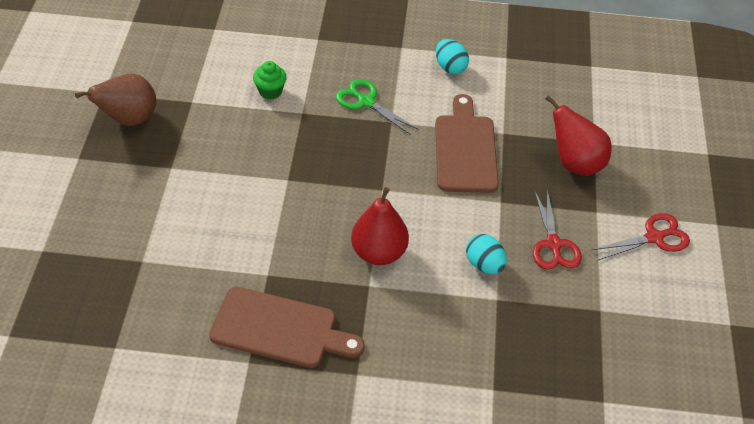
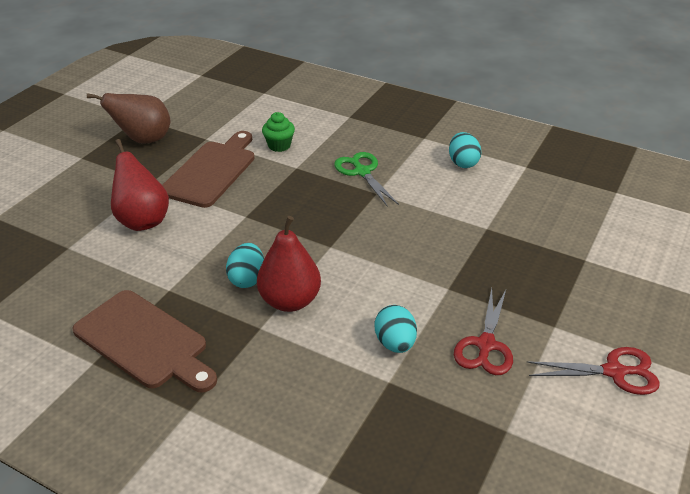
camera: 25 degrees right, 10 degrees down
(329, 243) = (247, 279): none -> turquoise egg
(465, 149) = (437, 233): brown cutting board -> brown cutting board (211, 171)
(575, 163) = (553, 274): red pear -> red pear (143, 220)

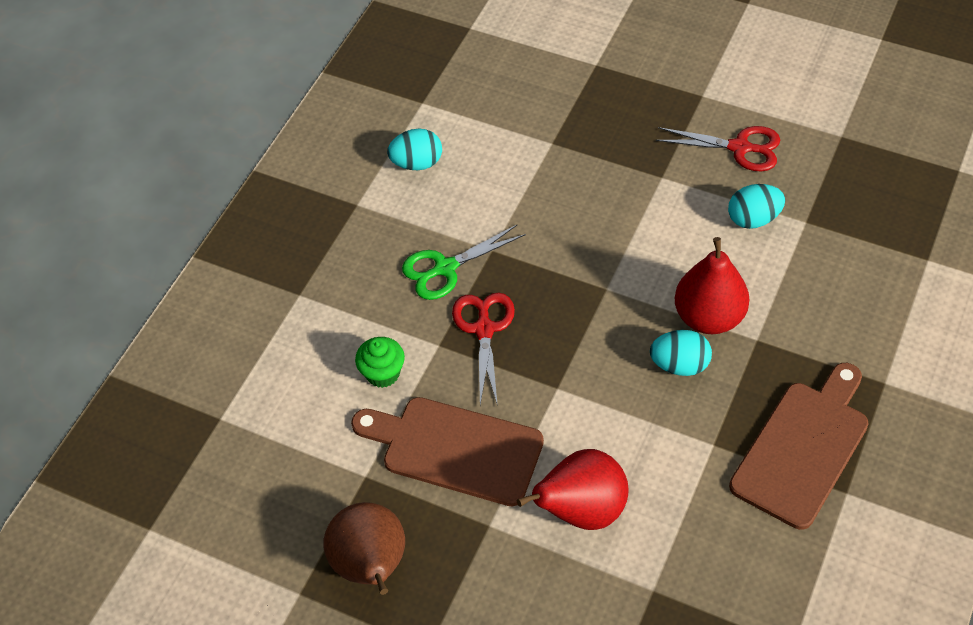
camera: 90 degrees left, 15 degrees up
(614, 372) = (753, 59): red scissors -> red scissors (484, 329)

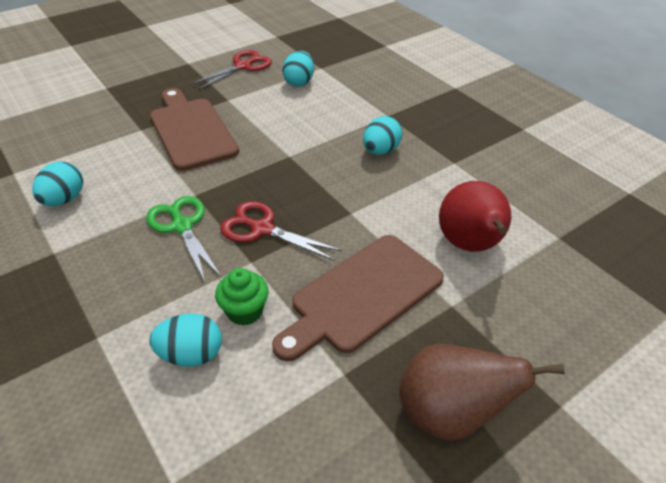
camera: 65 degrees left, 10 degrees down
(321, 364) = (191, 354): none -> turquoise egg
(445, 268) = (182, 226): green scissors -> green scissors turned 150 degrees clockwise
(709, 317) = (354, 125): red pear -> none
(803, 448) = (481, 131): brown cutting board -> brown cutting board (191, 130)

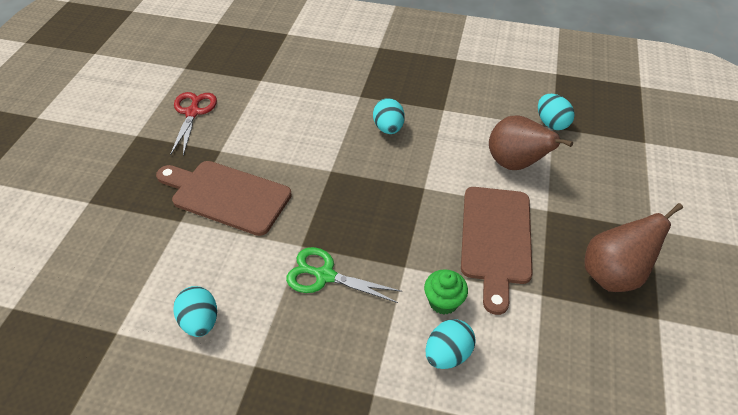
camera: 40 degrees left, 5 degrees up
(262, 229) = (382, 238): red scissors -> none
(299, 82) = (259, 102): turquoise egg -> turquoise egg (551, 123)
(470, 245) = (515, 164): red pear -> brown pear

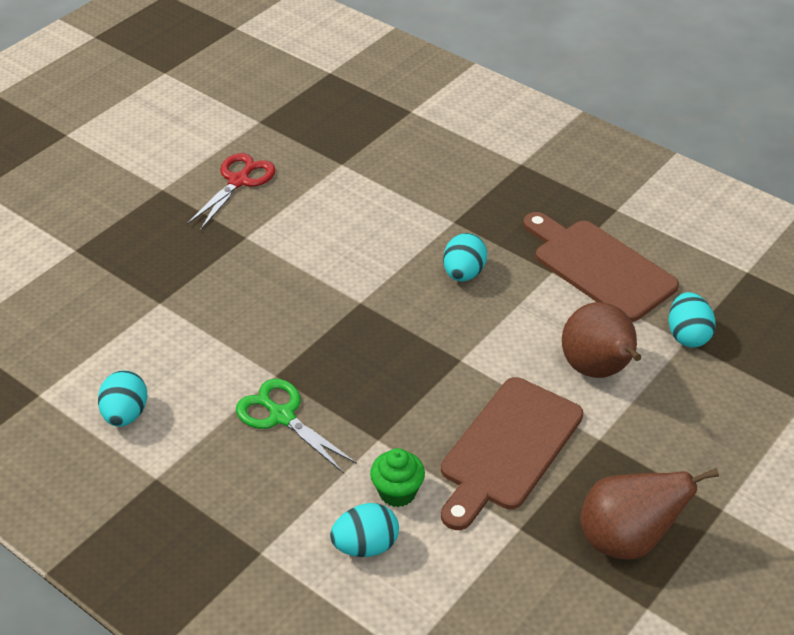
camera: 25 degrees right, 5 degrees down
(226, 196) = (224, 292): brown cutting board -> brown cutting board (599, 267)

